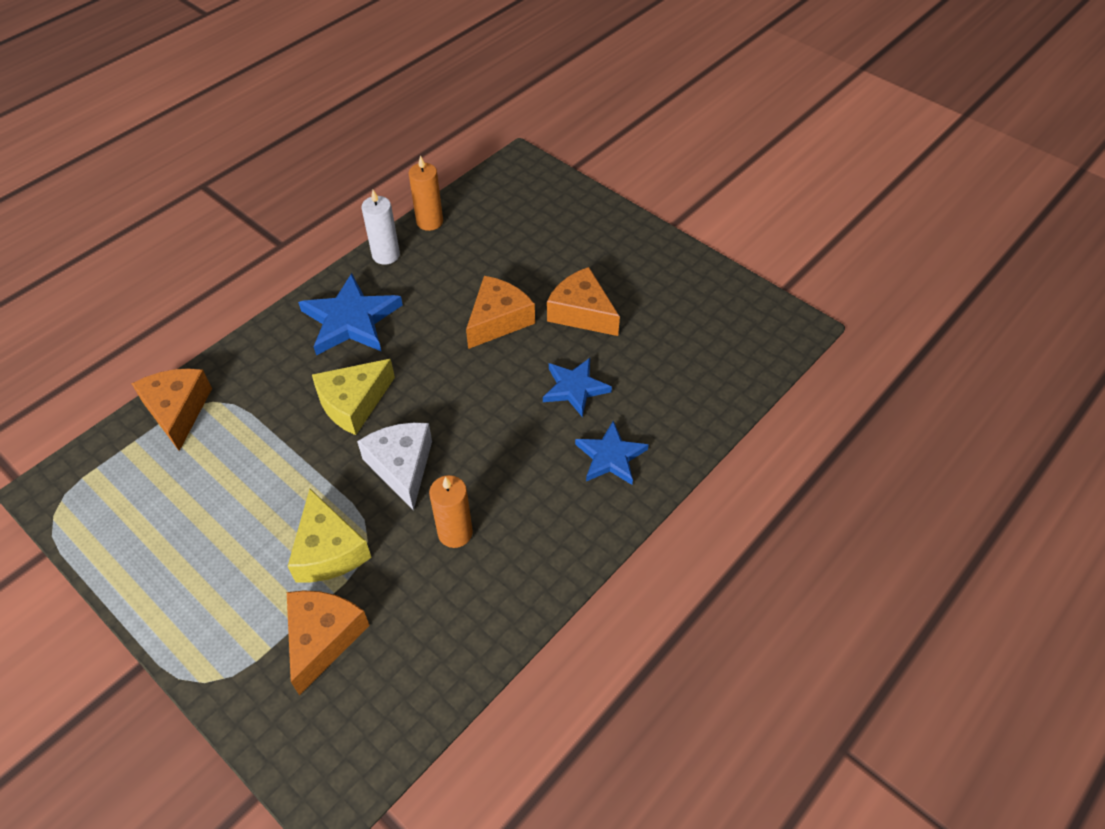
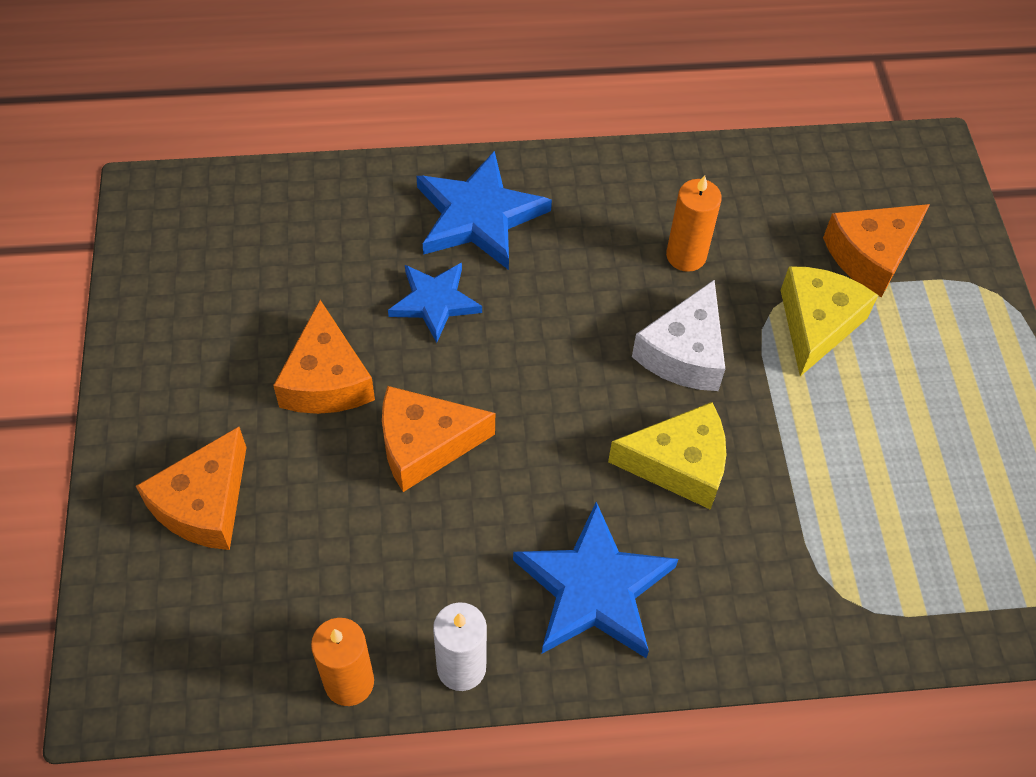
camera: 140 degrees left, 5 degrees up
(178, 410) = (893, 615): orange cheese -> orange cheese (204, 504)
(610, 456) = (478, 216): blue star -> blue star, size x1.55

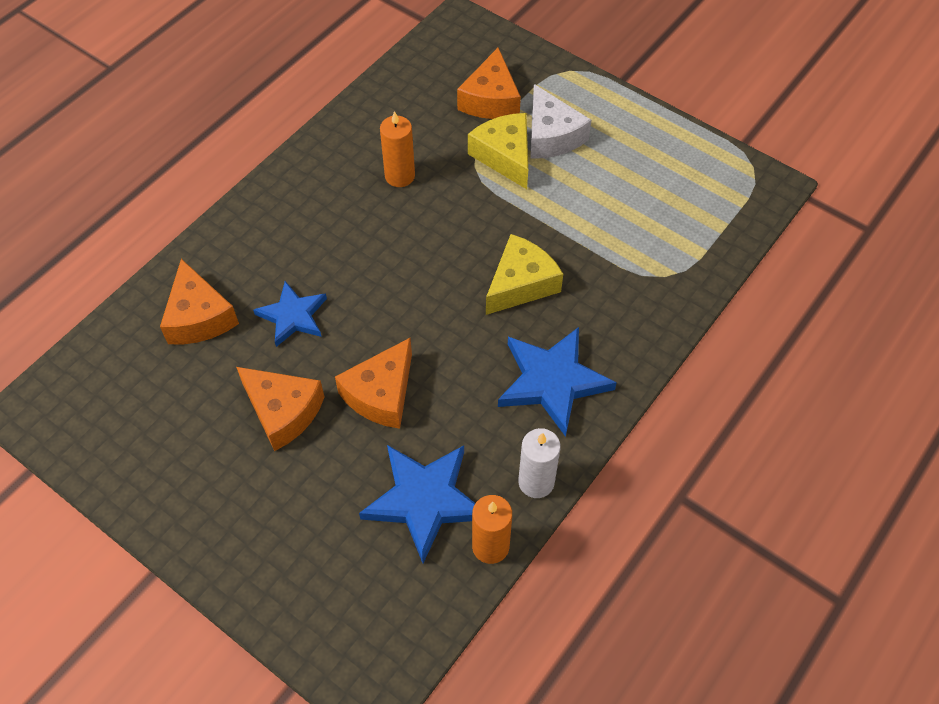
camera: 45 degrees left, 0 degrees up
(204, 504) = (297, 541): orange cheese -> orange cheese (199, 317)
(478, 216) = (259, 249): blue star -> blue star (424, 500)
(684, 353) = (458, 226): white cheese -> white cheese (551, 136)

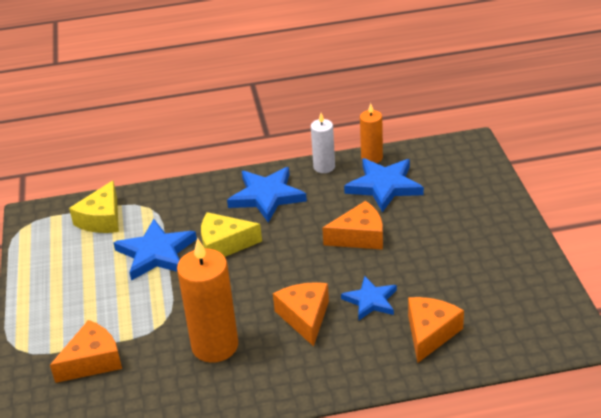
camera: 135 degrees left, 20 degrees down
(283, 412) = (422, 257): orange cheese -> orange cheese (305, 317)
(400, 176) = (215, 346): orange candle -> orange candle, size x1.78
(505, 156) = (137, 317): yellow cheese -> yellow cheese (102, 219)
(551, 136) = (93, 312): white cheese -> none
(577, 228) = (156, 253): none -> blue star

